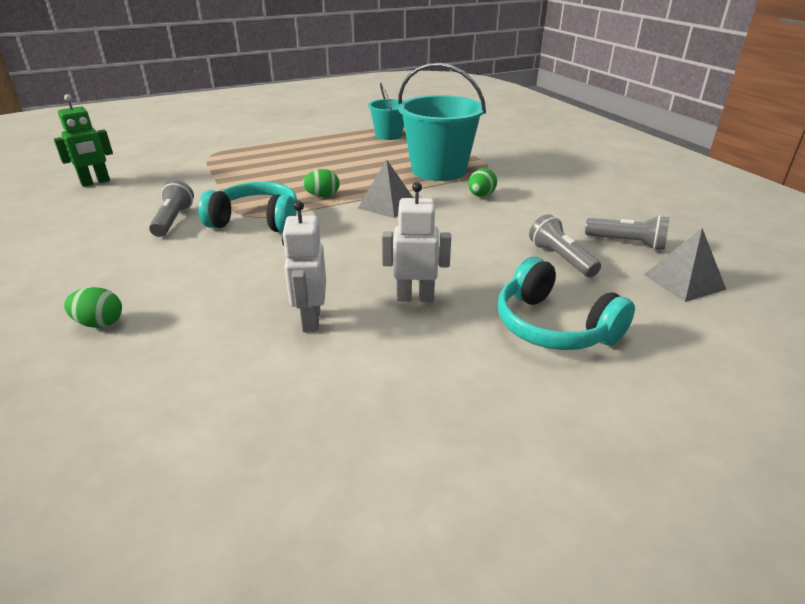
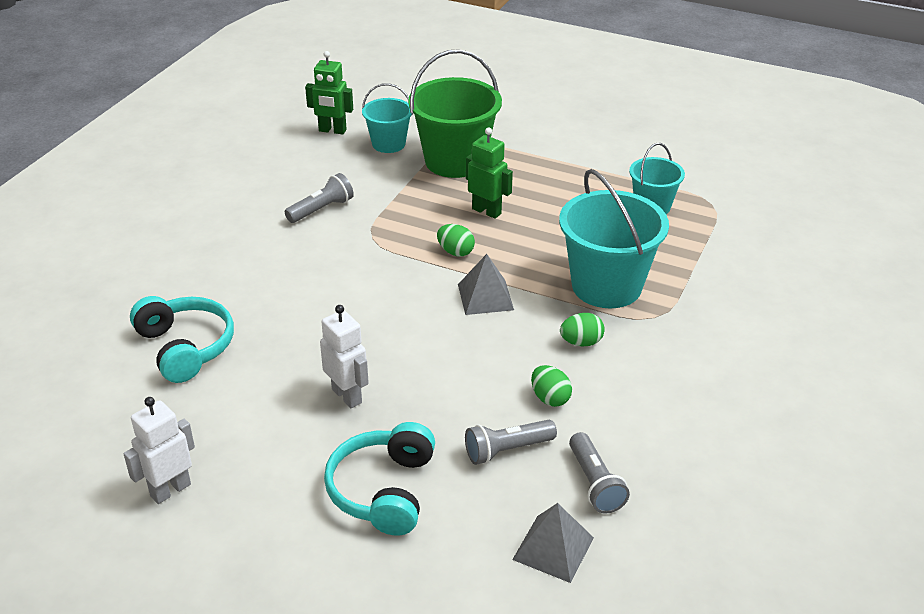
camera: 50 degrees right, 5 degrees up
(99, 323) = (171, 277): green egg -> green egg (550, 398)
(160, 172) = (388, 144): none -> turquoise bucket
(229, 161) = (455, 161): none -> green bucket
(256, 221) = (369, 247): turquoise headphones -> turquoise headphones (185, 347)
(301, 172) = (487, 211): none -> green robot
(310, 320) = (264, 362): white robot -> white robot (170, 490)
(561, 258) = (507, 450): grey flashlight -> grey flashlight turned 135 degrees counterclockwise

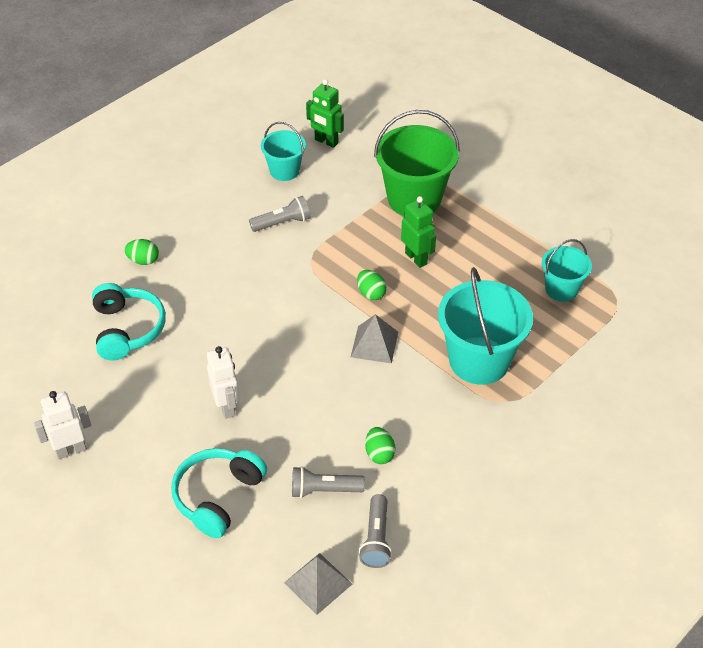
camera: 20 degrees right, 10 degrees up
(388, 144) = (366, 167): turquoise bucket -> turquoise bucket (284, 171)
(581, 342) = (430, 409): green egg -> green egg (143, 260)

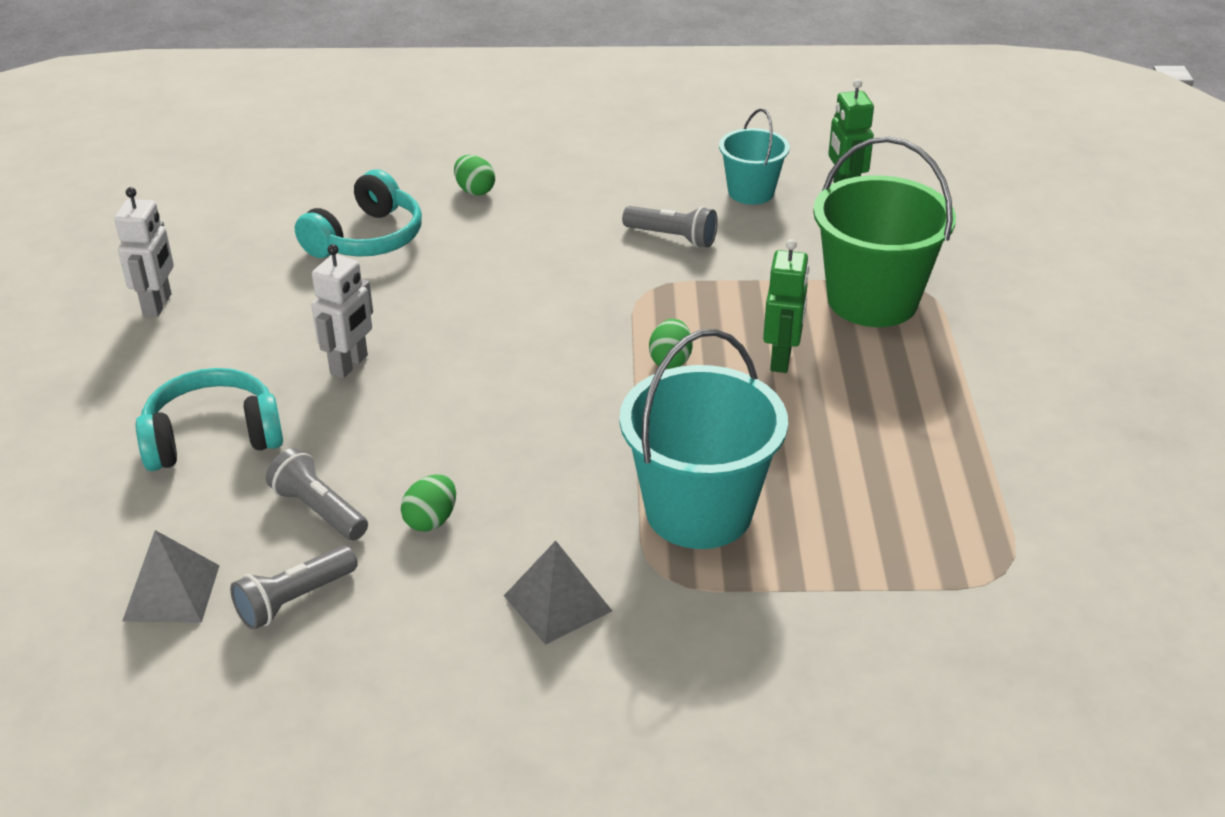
camera: 45 degrees right, 10 degrees down
(71, 450) = (158, 305): white robot -> white robot turned 75 degrees clockwise
(374, 344) = (596, 411): grey pyramid -> grey pyramid (557, 603)
(561, 289) = (935, 509): turquoise bucket -> none

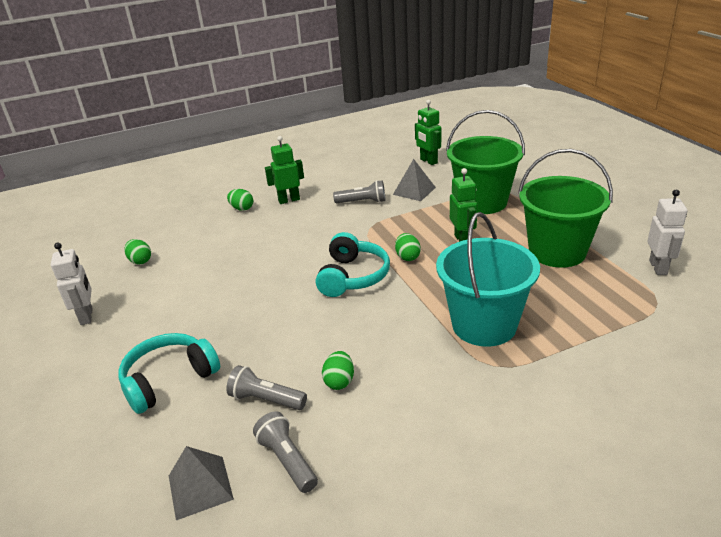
camera: 20 degrees left, 5 degrees down
(274, 238) = (140, 261): none -> green egg
(294, 600) = (287, 460): grey flashlight -> grey flashlight turned 120 degrees clockwise
(349, 365) = (230, 312): white robot -> white robot (658, 267)
(366, 239) = (196, 246): turquoise headphones -> turquoise headphones (353, 276)
(557, 197) = (289, 200): none -> green robot
(557, 603) = (448, 401): grey pyramid -> grey pyramid (414, 191)
(751, 192) = (385, 173): turquoise bucket -> none
(920, 431) = (557, 251): none -> green bucket

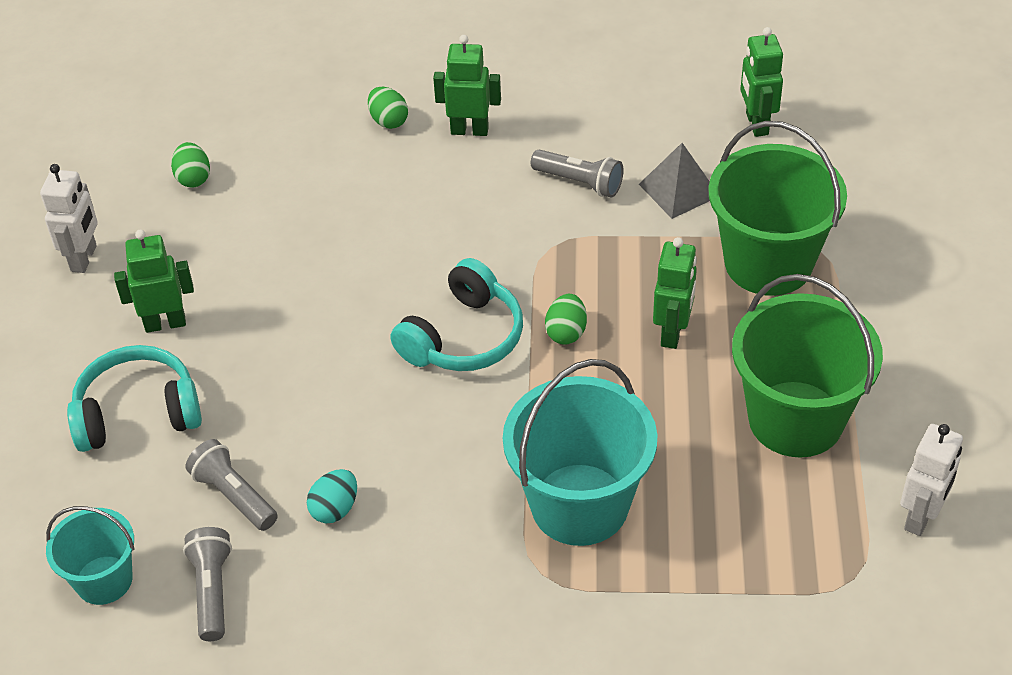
camera: 25 degrees right, 15 degrees up
(161, 329) = (165, 323): none -> green robot
(200, 487) = (104, 580): grey pyramid -> turquoise bucket
(339, 381) = (335, 509): green egg -> turquoise egg

